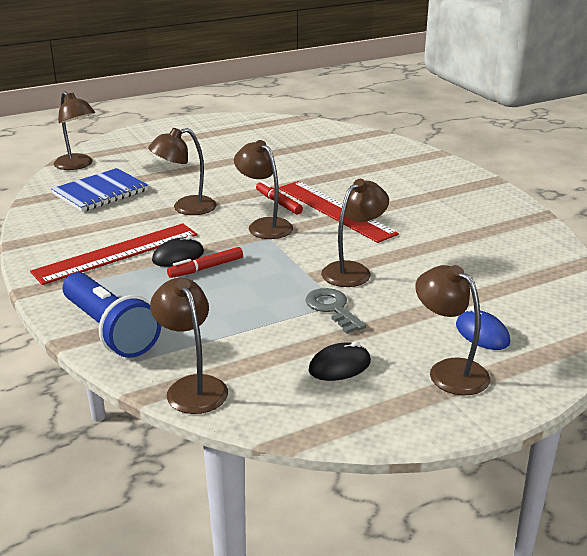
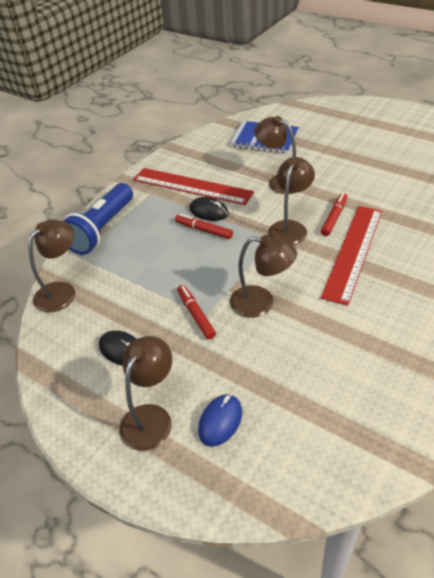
camera: 65 degrees right, 15 degrees up
(77, 165) = (292, 112): brown lamp -> none
(332, 308) = (196, 315): grey key -> red marker

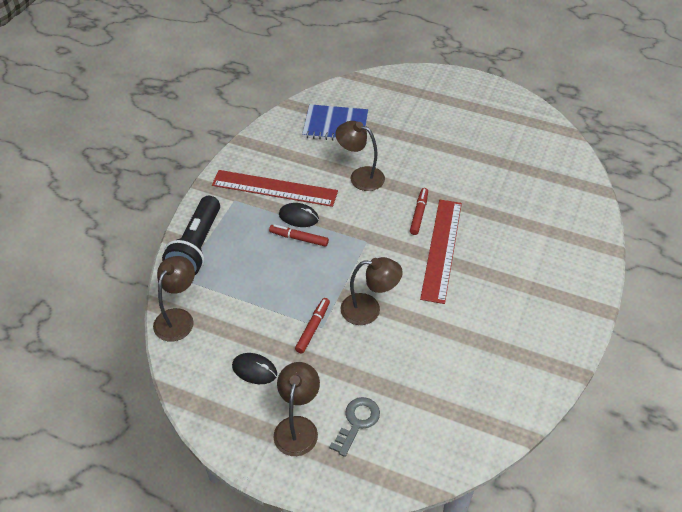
camera: 15 degrees left, 5 degrees up
(101, 229) = (196, 247): blue flashlight -> black flashlight
(196, 315) = (313, 328): red marker -> red marker turned 60 degrees clockwise
(220, 421) = (357, 422): blue mouse -> grey key
(290, 227) = (380, 228): brown lamp -> none

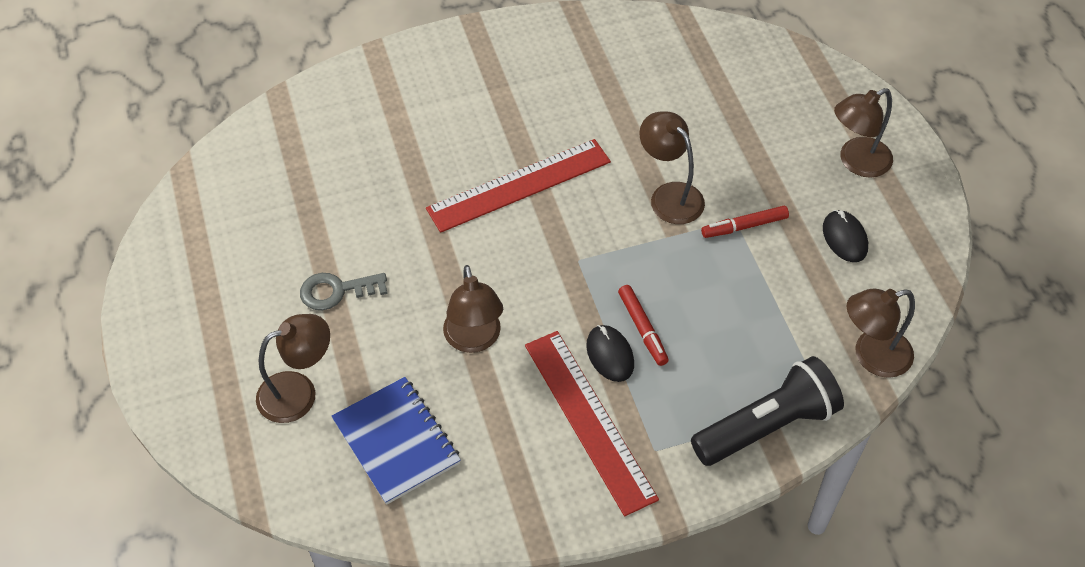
camera: 130 degrees left, 5 degrees up
(357, 422) = (800, 124): grey key -> grey key (336, 291)
(393, 110) = (299, 392): none -> brown lamp
(419, 214) = (483, 238): red marker -> none

